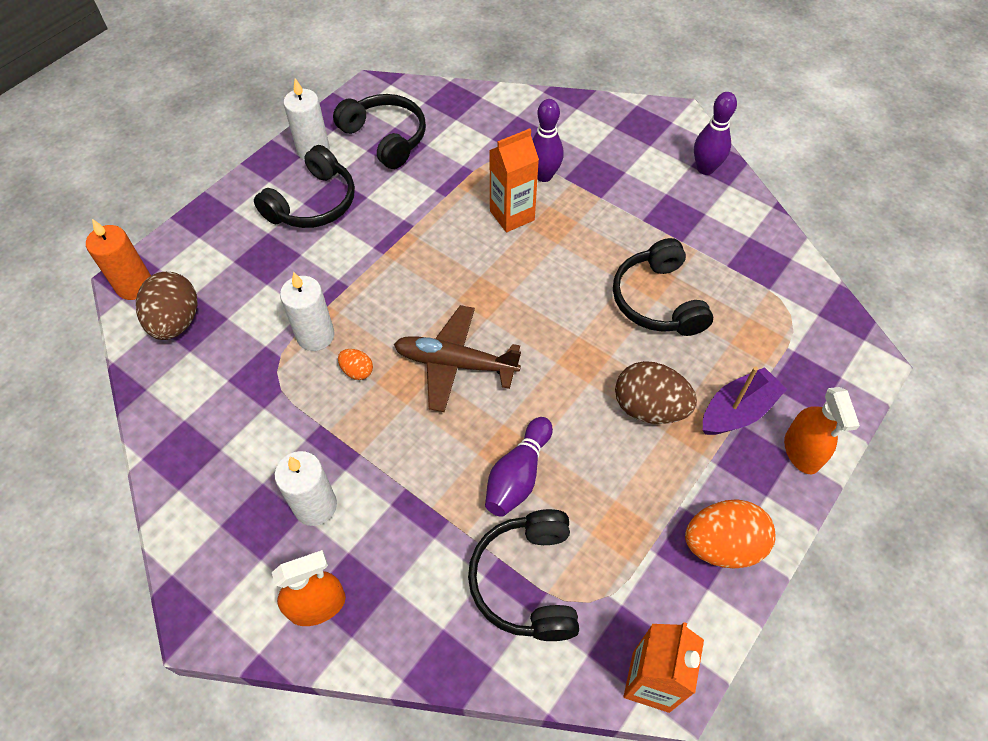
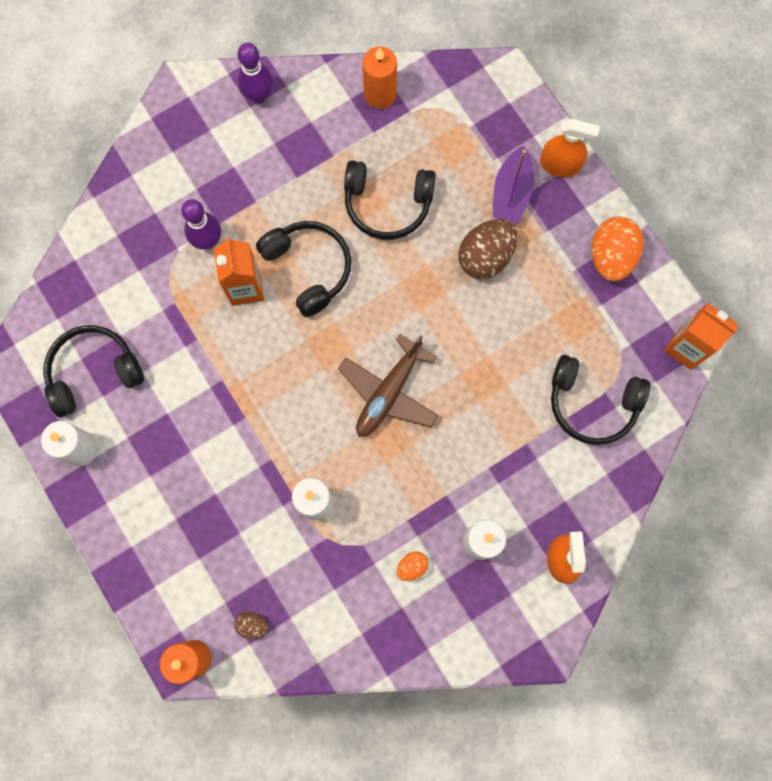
camera: 70 degrees left, 20 degrees up
(176, 322) = (252, 625): brown egg -> brown egg, size x0.49
(313, 203) = (155, 466): black headphones -> black headphones (309, 268)
(357, 371) = (366, 476): orange egg -> orange egg (412, 566)
(518, 475) = (508, 379): purple bowling pin -> none
(737, 411) = (511, 193): purple boat -> purple boat turned 150 degrees counterclockwise
(770, 258) = (380, 94): none -> orange candle

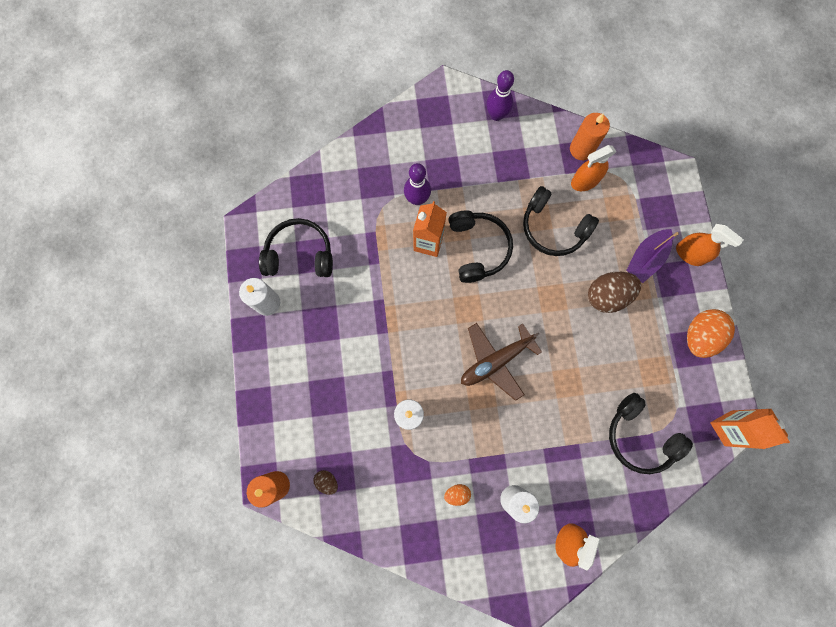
camera: 25 degrees right, 0 degrees up
(400, 131) = (585, 181): none -> orange spray bottle

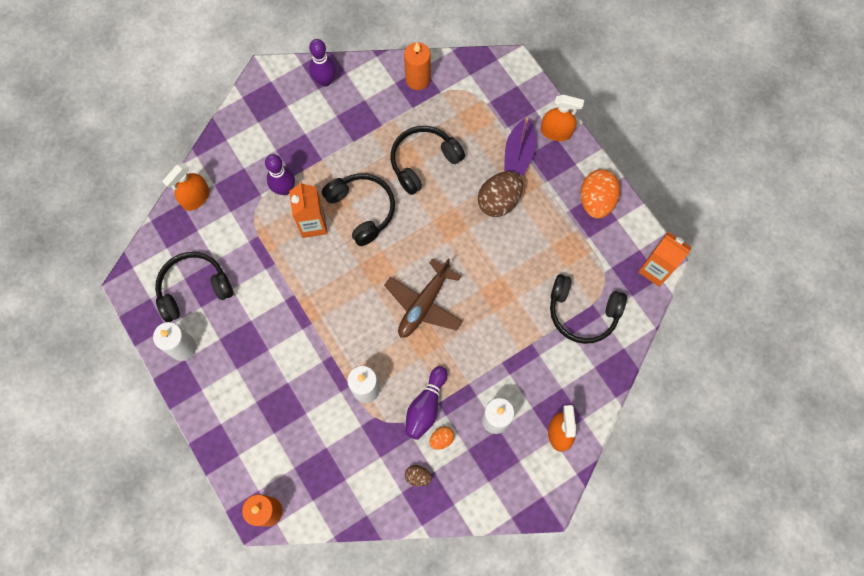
camera: 25 degrees left, 5 degrees down
(327, 481) = (315, 485): brown egg -> brown egg (418, 476)
(456, 457) = (426, 406): none -> purple bowling pin
(553, 228) = (423, 161): black headphones -> black headphones turned 135 degrees clockwise
(585, 181) = (433, 107): orange spray bottle -> orange spray bottle (196, 198)

